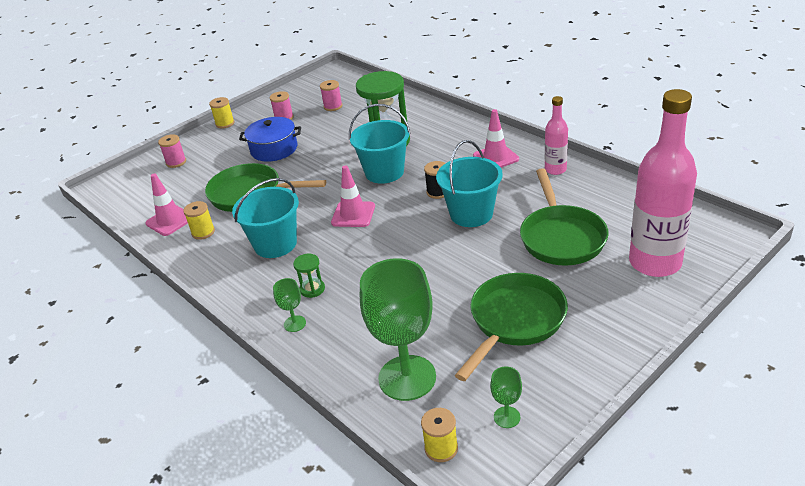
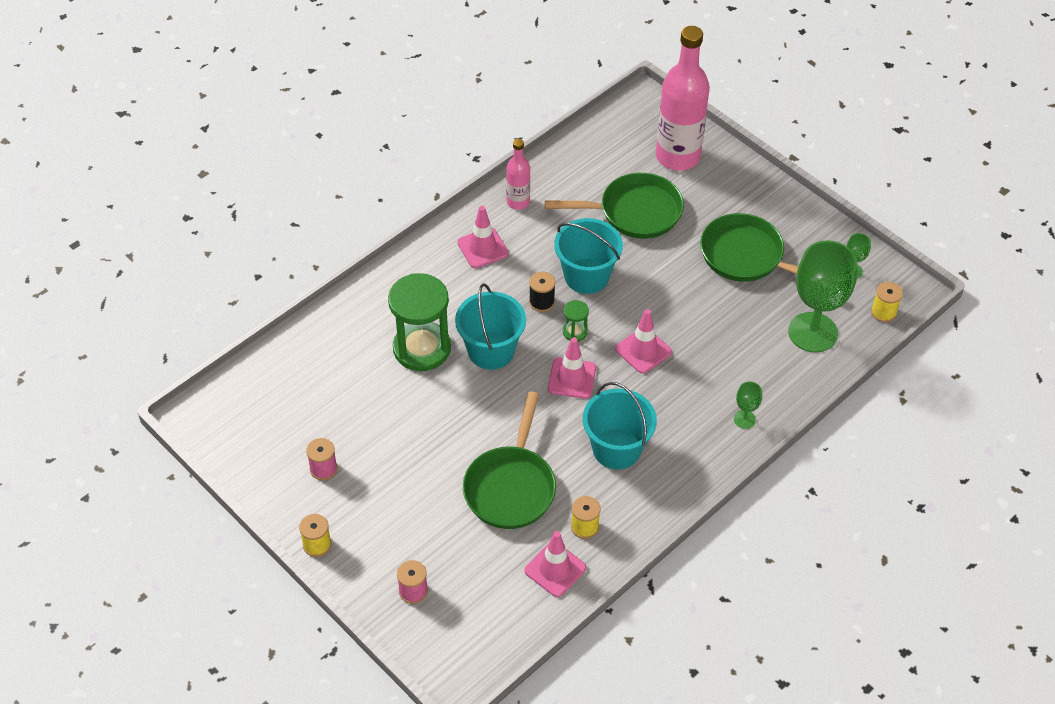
camera: 95 degrees left, 15 degrees up
(274, 149) = (408, 472): blue pot -> none
(312, 289) = (695, 408): green hourglass -> green hourglass (575, 332)
(333, 106) = (308, 411): pink spool -> none
(383, 253) = (643, 350): none -> pink traffic cone

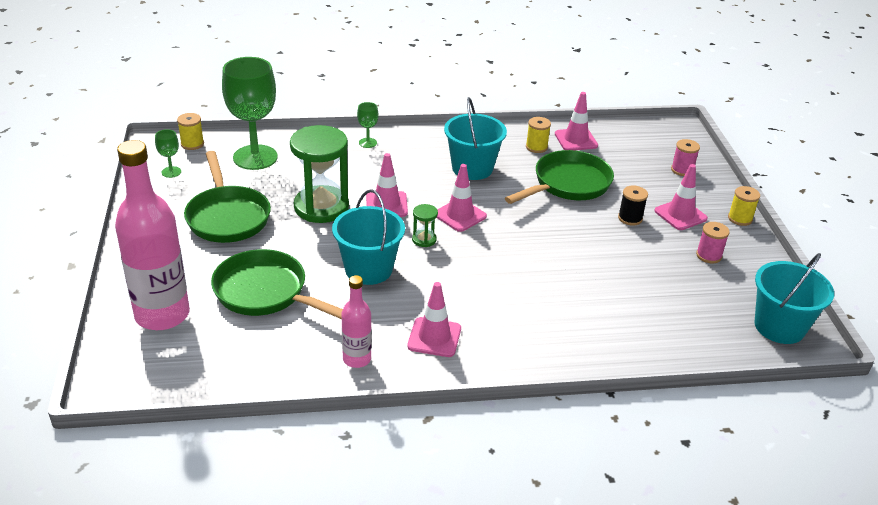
camera: 145 degrees left, 15 degrees down
(377, 512) = (680, 215): none -> pink traffic cone
(422, 348) = (564, 291): green hourglass -> green hourglass (321, 207)
(491, 350) = (505, 261): turquoise bucket -> turquoise bucket (779, 326)
(541, 302) = (427, 271): black spool -> black spool (630, 218)

